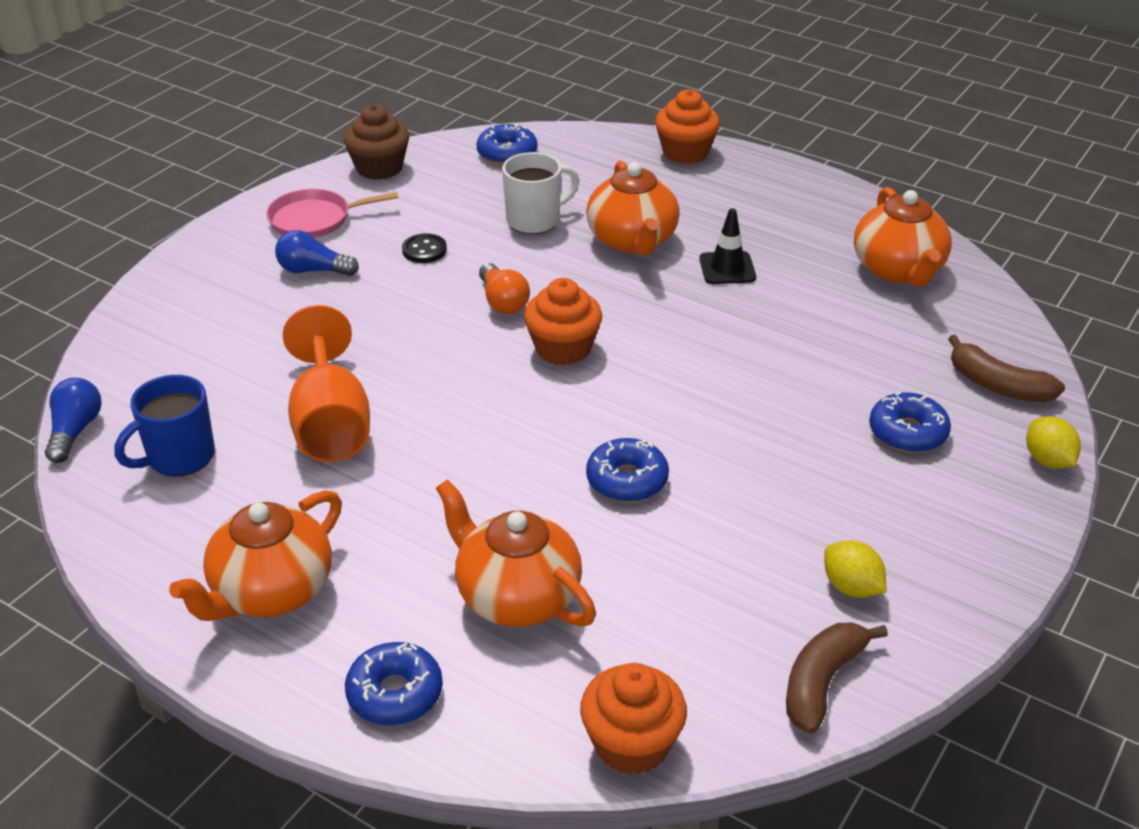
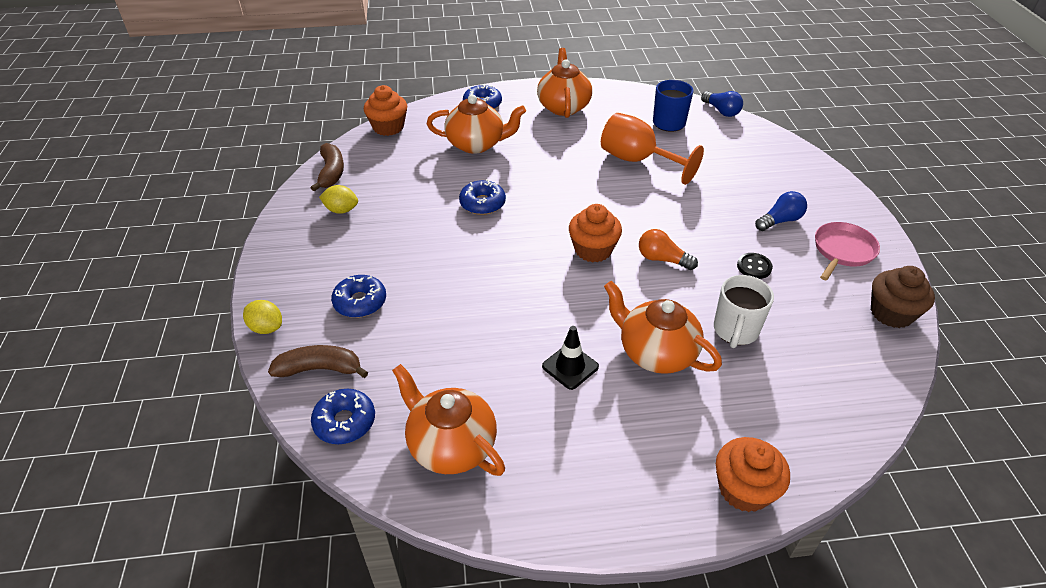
camera: 140 degrees right, 5 degrees up
(507, 153) = (851, 386): blue donut -> blue donut (345, 422)

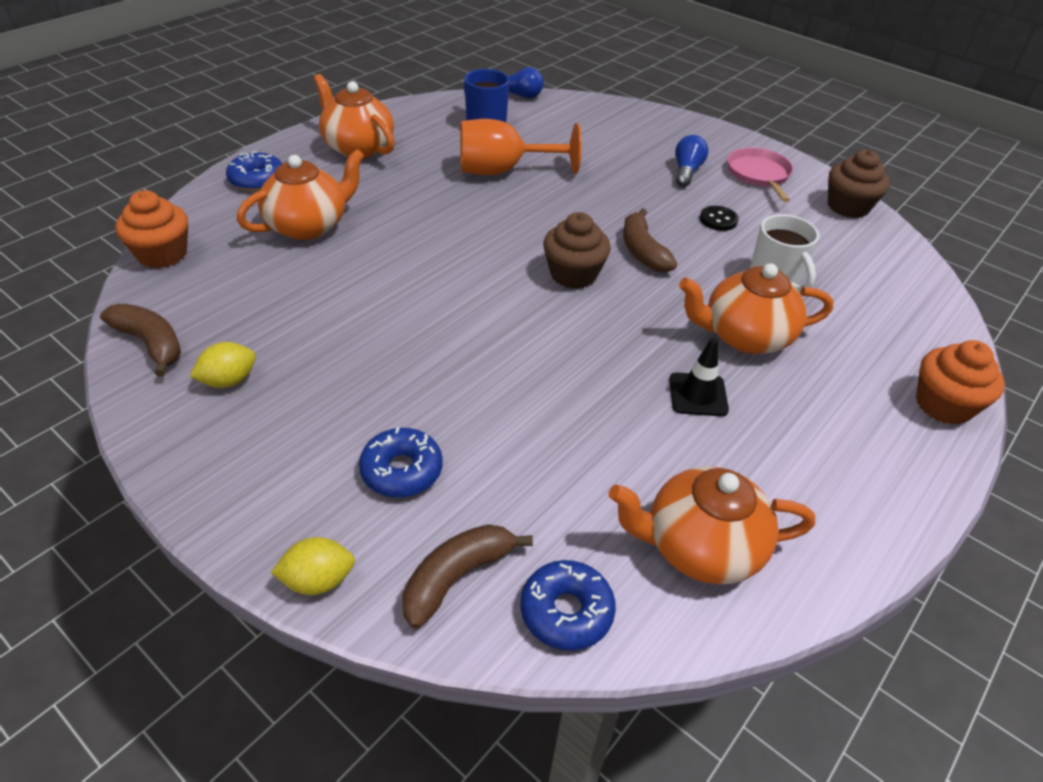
camera: 45 degrees left, 0 degrees up
(482, 203) = (401, 285): blue donut -> none
(593, 250) = (573, 274): orange cupcake -> brown cupcake
(662, 259) = (642, 251): orange light bulb -> brown banana

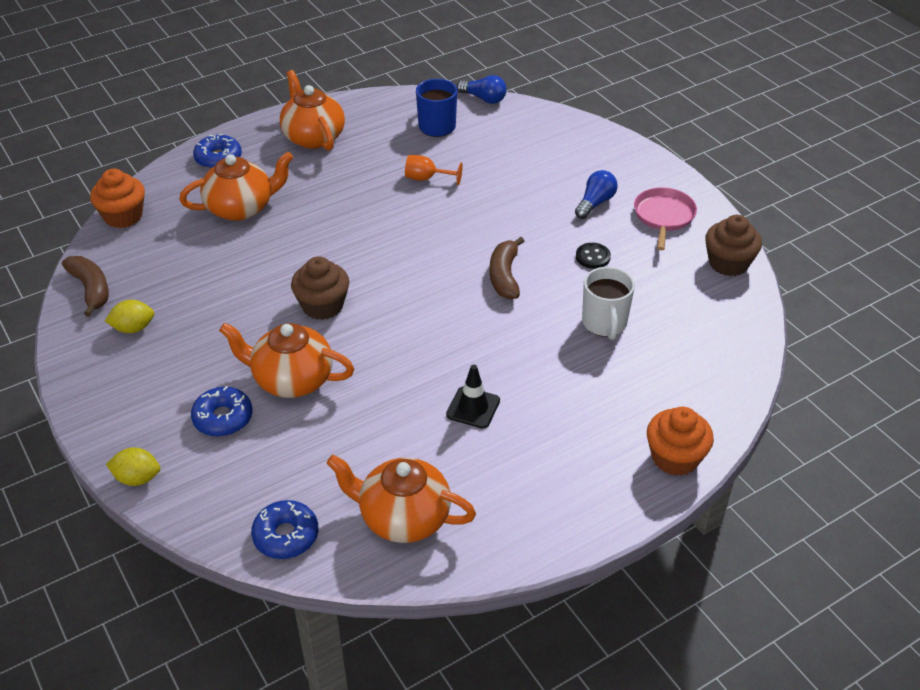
camera: 20 degrees right, 0 degrees up
(457, 577) = (226, 497): brown banana -> none
(503, 171) = (426, 178): orange goblet -> orange goblet, size x0.52
(573, 274) = (432, 287): brown cupcake -> brown cupcake (322, 306)
(745, 336) = (544, 368): orange teapot -> orange teapot (291, 379)

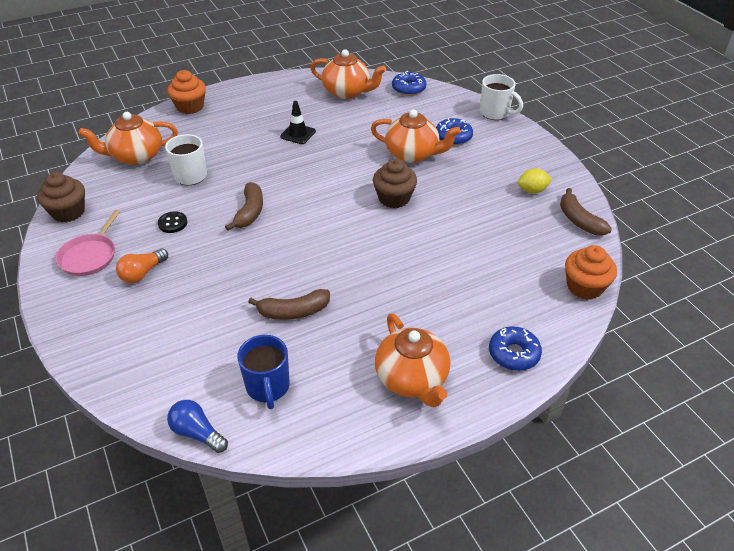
camera: 175 degrees left, 0 degrees up
(137, 478) = (495, 113): yellow lemon -> white mug
(241, 208) = (475, 289): orange teapot -> orange teapot (136, 156)
(426, 178) = (293, 312): orange goblet -> brown banana
(595, 203) = (142, 273): blue light bulb -> orange light bulb

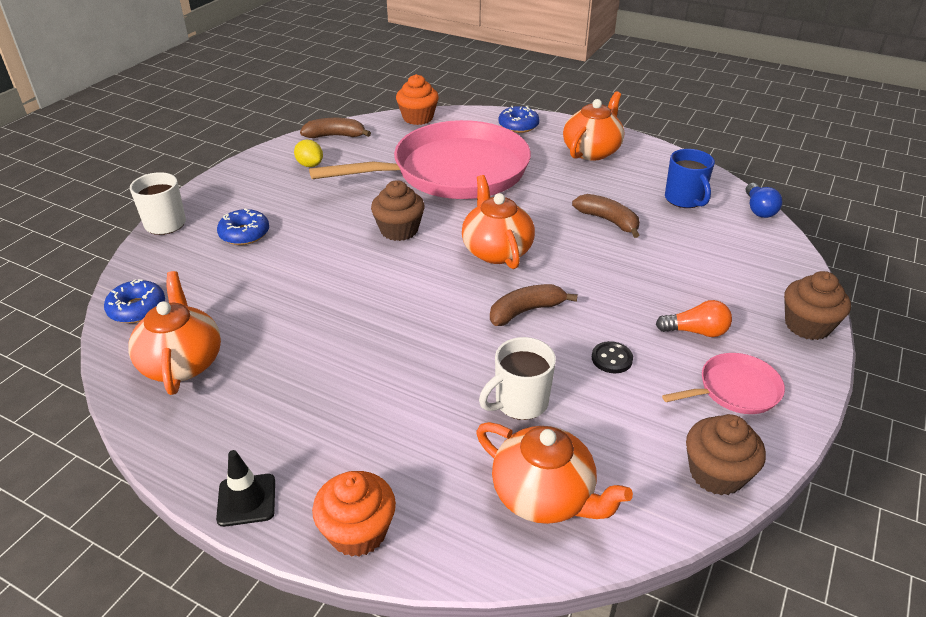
camera: 125 degrees left, 5 degrees down
(73, 333) = (807, 325): none -> brown cupcake
(268, 387) = (684, 200): blue mug -> blue mug turned 120 degrees clockwise
(298, 134) = (337, 355): black traffic cone -> black traffic cone (246, 500)
(413, 154) = (305, 247): orange teapot -> orange teapot (496, 250)
(455, 262) = (453, 171): none -> pink pan
(579, 220) = (335, 136): brown banana -> brown banana turned 120 degrees counterclockwise

